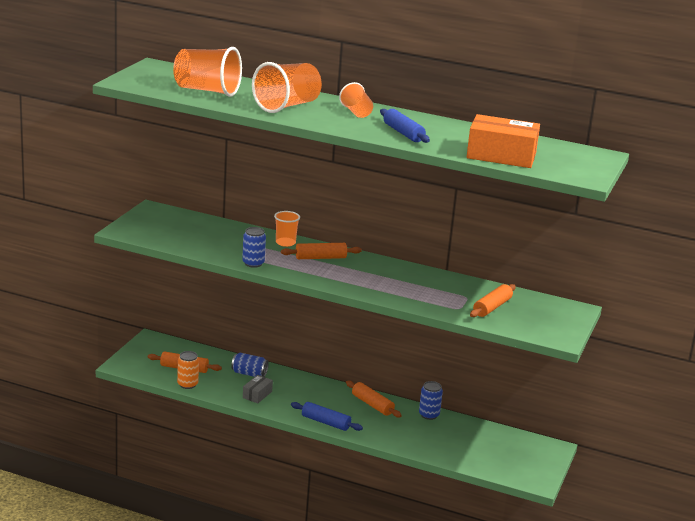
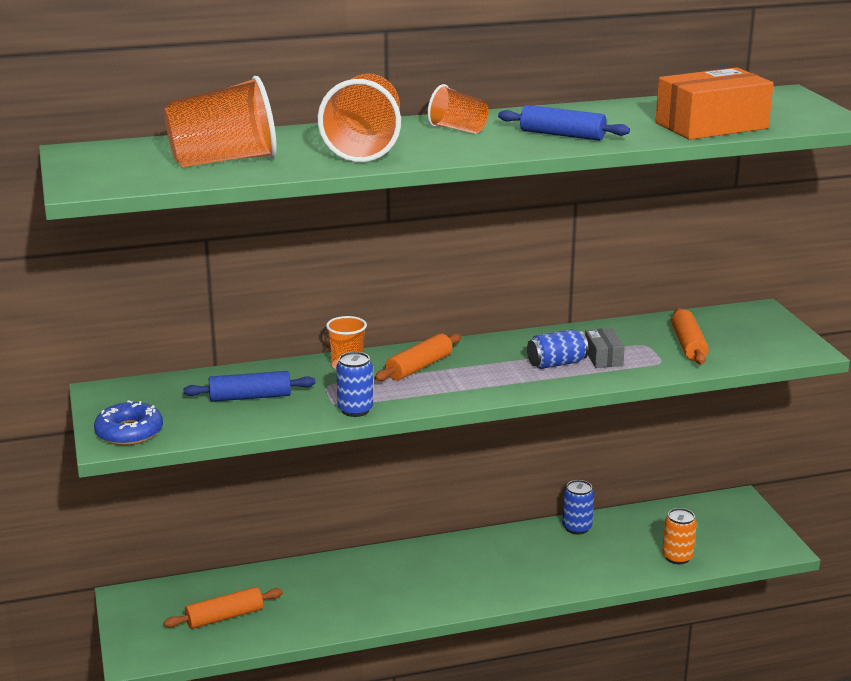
camera: 35 degrees left, 0 degrees up
(135, 230) = (129, 432): none -> blue donut
(187, 384) = (259, 637): orange can -> orange can (677, 557)
(249, 374) = (315, 581): blue can -> blue can (556, 363)
(257, 395) = (362, 604): grey box -> grey box (603, 357)
(325, 422) = (487, 597): blue rolling pin -> blue rolling pin (250, 397)
(372, 405) = (504, 547): orange rolling pin -> none

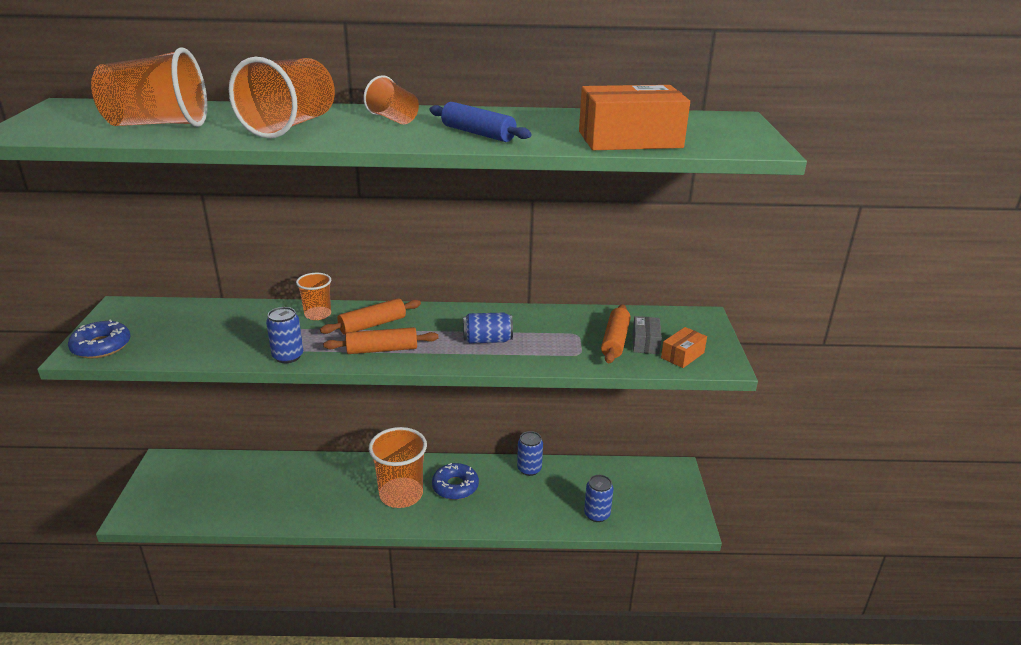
camera: 15 degrees right, 5 degrees up
(224, 617) = (217, 494): orange rolling pin -> orange rolling pin (382, 349)
(250, 397) = (219, 330): blue rolling pin -> none
(447, 578) = (401, 494): none -> orange cup
(504, 559) = (455, 486): none -> blue donut
(603, 357) = (532, 340): grey box -> grey box (645, 343)
(677, 557) = (597, 514): orange can -> blue can
(764, 348) = (682, 355): none -> orange box

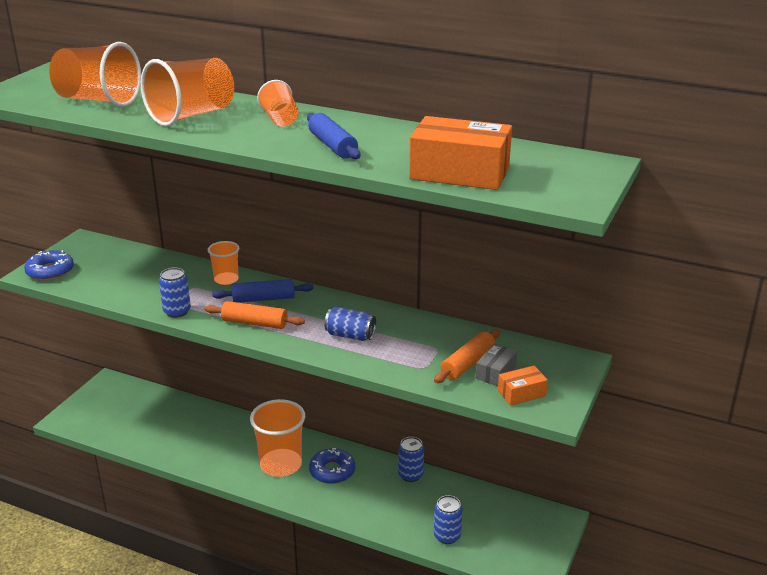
camera: 25 degrees right, 0 degrees up
(372, 325) = (263, 299): orange rolling pin -> blue rolling pin

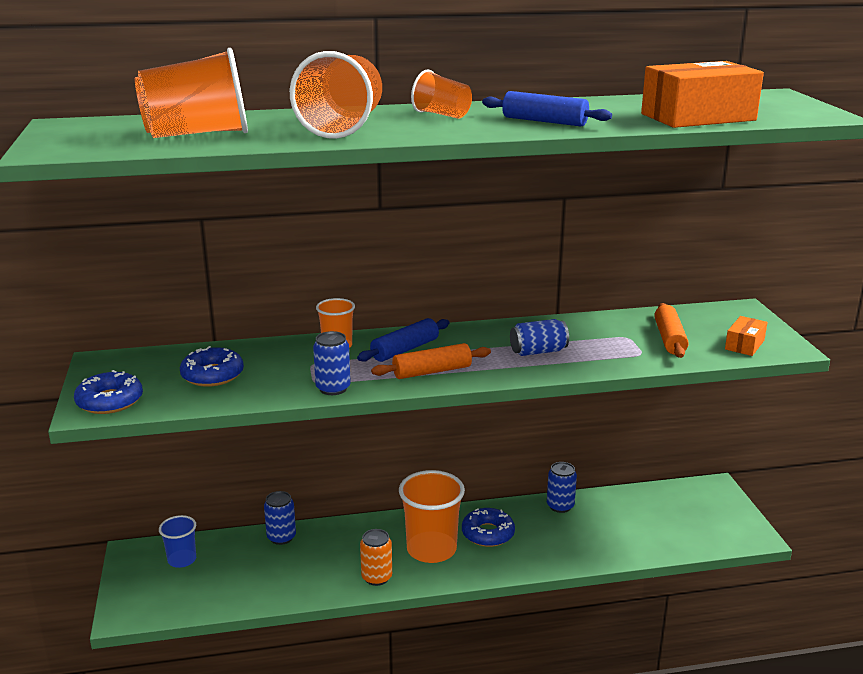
camera: 35 degrees left, 5 degrees down
(125, 274) = (212, 375): none -> blue donut
(128, 399) = (182, 560): none -> blue cup
(223, 467) = (376, 577): none -> orange can
(447, 536) = (652, 540): blue can -> blue can (281, 537)
(495, 372) = (701, 337): grey box -> none

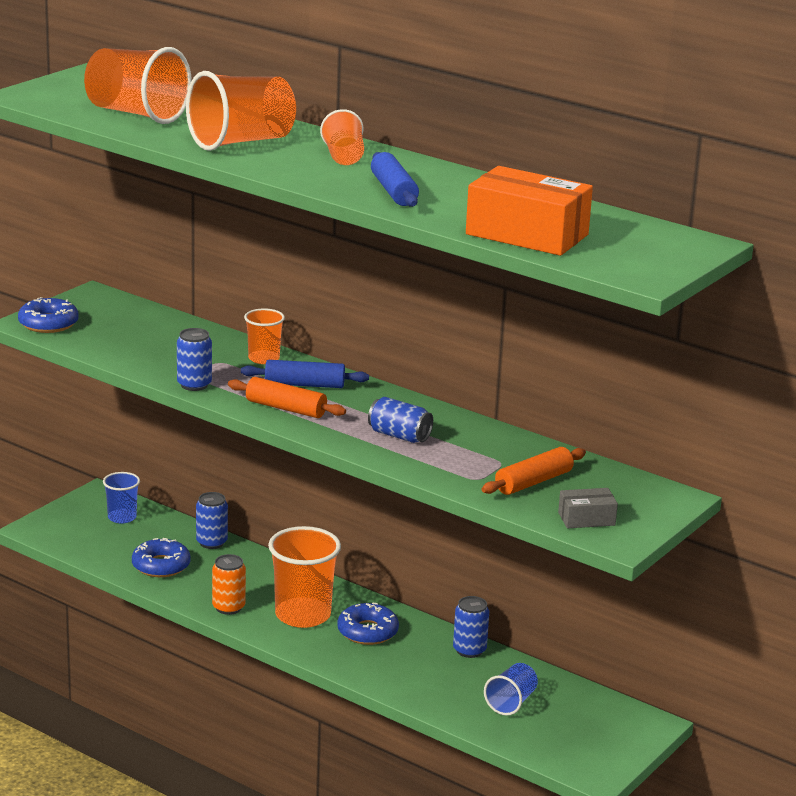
camera: 45 degrees right, 0 degrees up
(212, 375) = (140, 337): blue donut -> blue donut (161, 565)
(639, 523) = (511, 702): none -> blue cup
(744, 345) = (586, 519): orange box -> grey box

